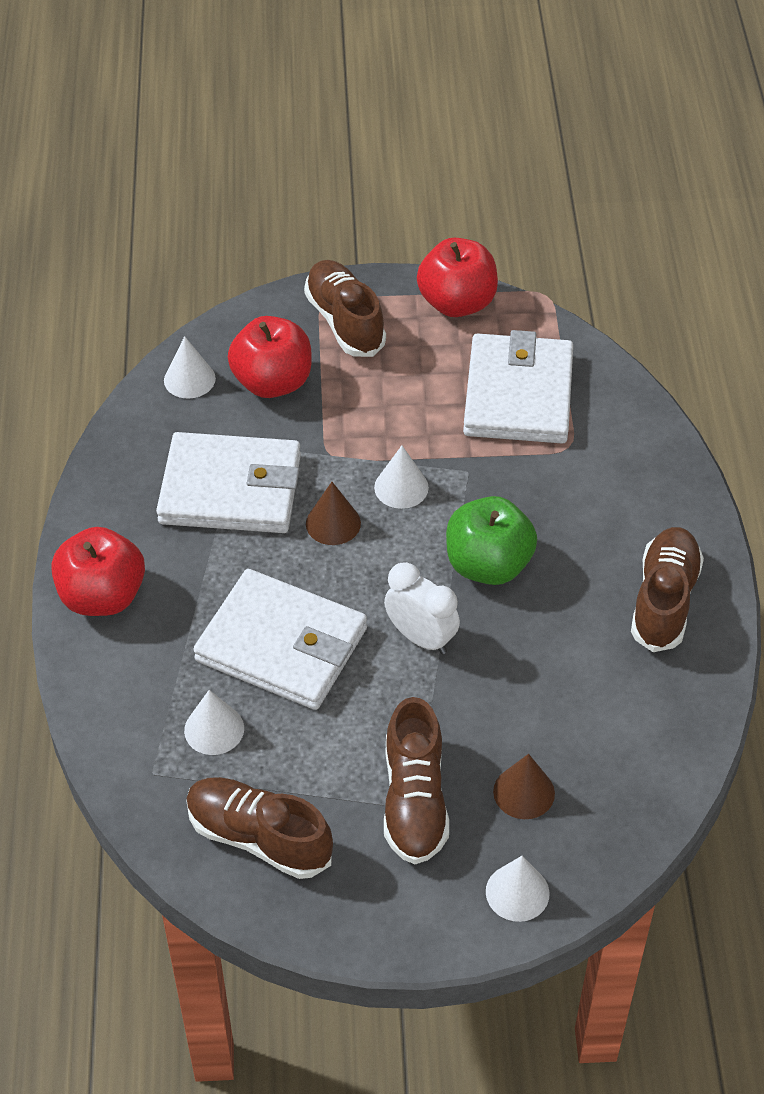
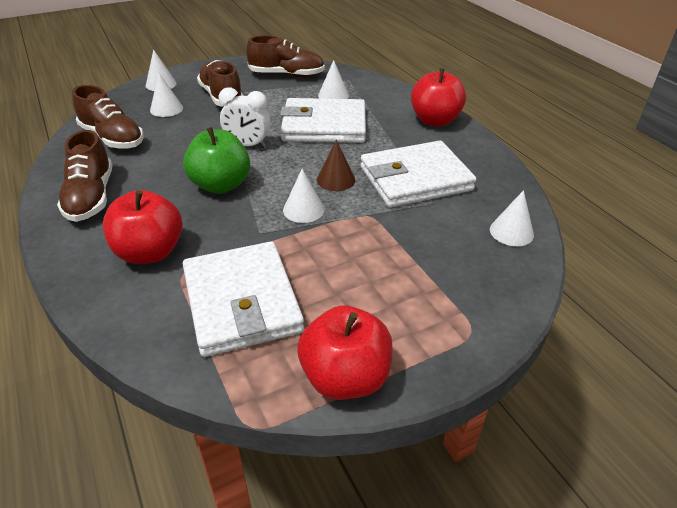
camera: 155 degrees right, 10 degrees down
(272, 382) = (450, 248): red apple -> red apple (150, 252)
(345, 322) = (437, 318): brown shoe -> brown shoe (112, 138)
(524, 792) = (166, 109): brown cone -> white cone

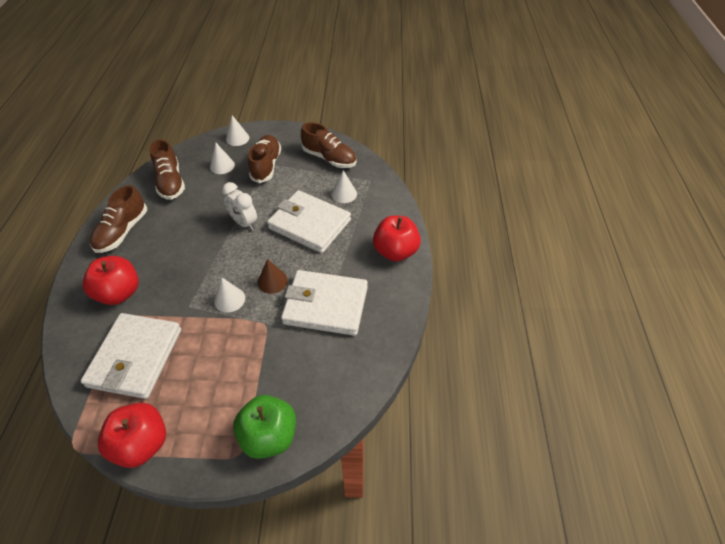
camera: 30 degrees right, 10 degrees up
(221, 185) = (199, 254): green apple -> green apple (269, 436)
(511, 232) = (345, 387): white cone -> none

